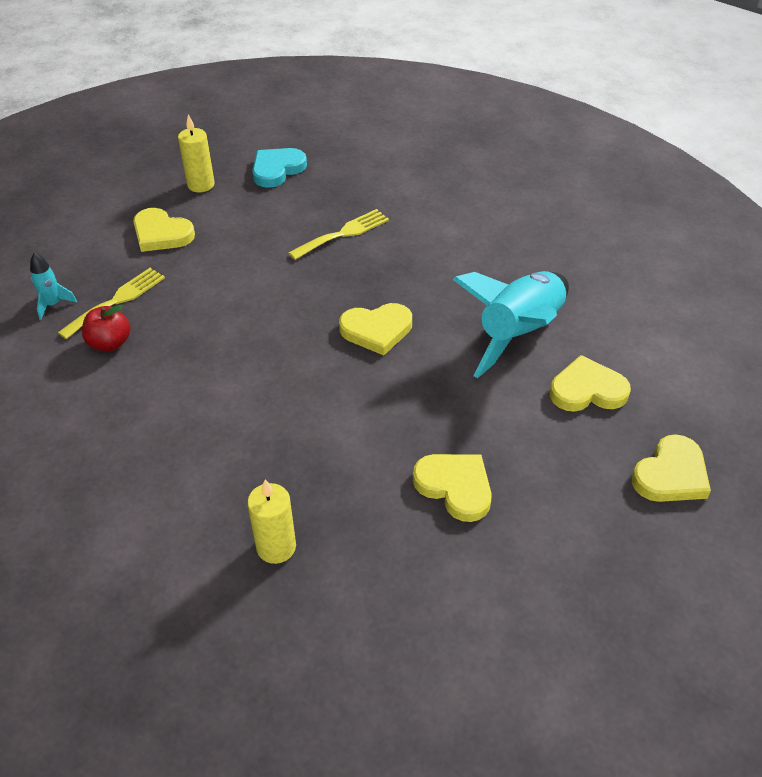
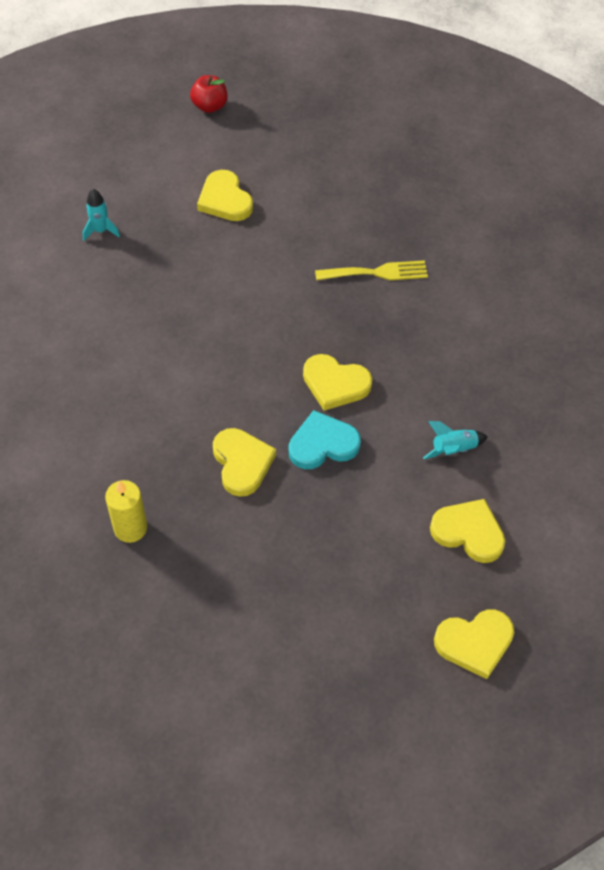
camera: 30 degrees right, 10 degrees up
(110, 343) = (121, 289): red apple -> red apple (209, 106)
(117, 300) = (150, 251): yellow fork -> none
(201, 185) = (290, 161): yellow candle -> none
(277, 169) = (367, 175): turquoise heart -> turquoise heart (322, 444)
(455, 487) = (293, 555): yellow heart -> yellow heart (242, 463)
(519, 333) = (453, 449): turquoise rocket -> turquoise rocket, size x0.42

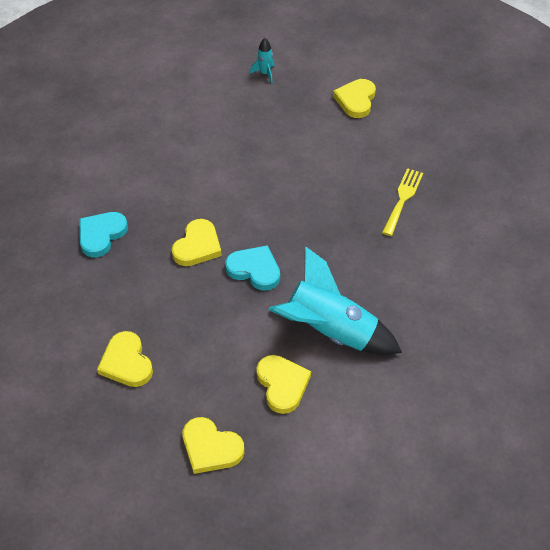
camera: 45 degrees right, 5 degrees down
(130, 528) = (101, 235): yellow candle -> turquoise heart
(209, 106) = (407, 44): red apple -> none
(335, 384) = (301, 243): yellow heart -> yellow heart (126, 362)
(377, 272) = (402, 199): yellow fork -> yellow fork turned 105 degrees counterclockwise
(453, 449) = (330, 331): turquoise rocket -> turquoise rocket, size x2.36

